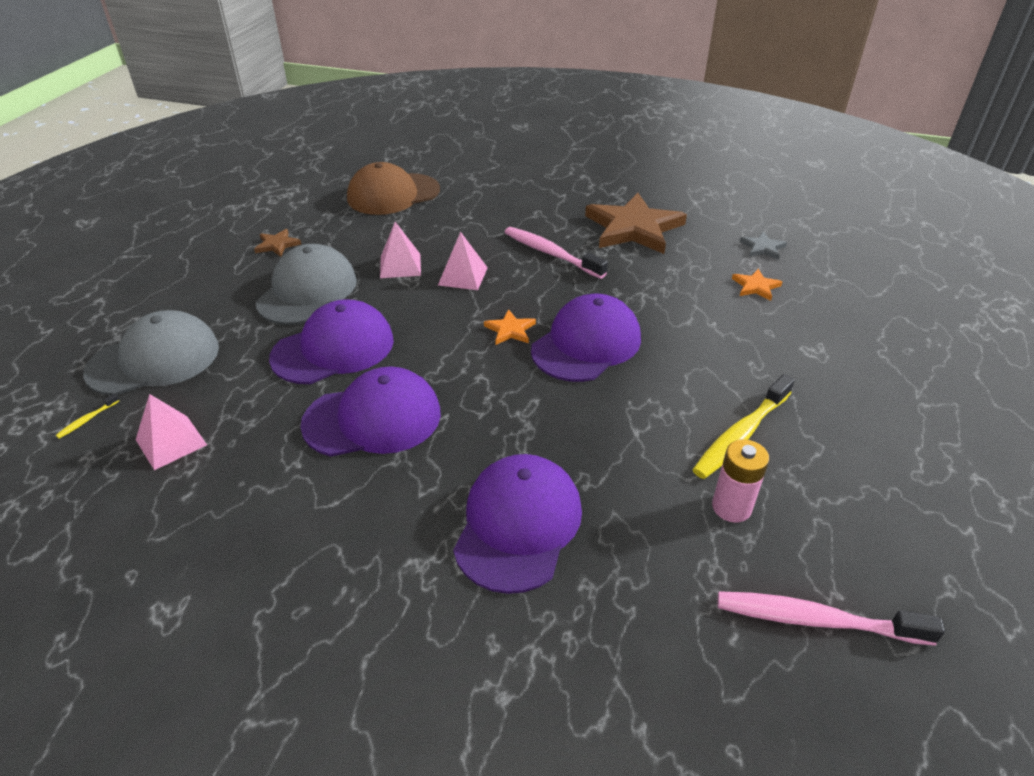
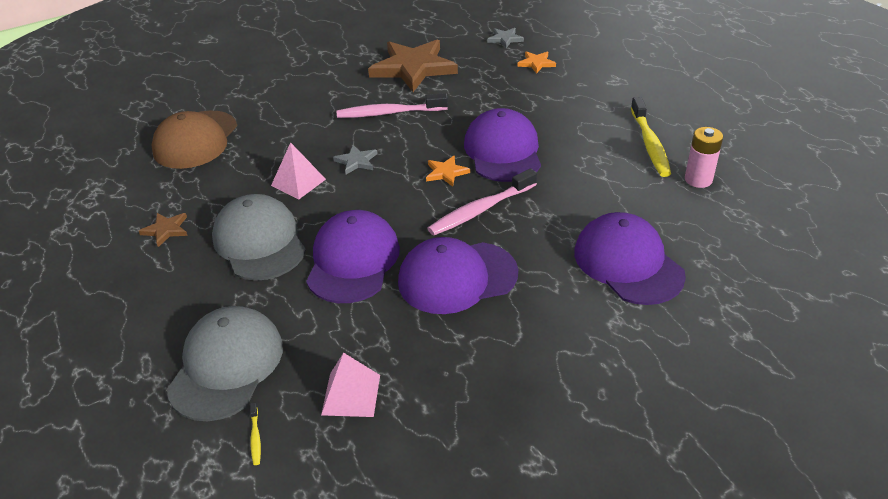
camera: 45 degrees left, 0 degrees up
(373, 418) = (457, 277): purple cap -> purple cap turned 135 degrees counterclockwise
(463, 276) = (356, 161): pink pyramid -> grey star
(815, 620) = (796, 199): pink toothbrush -> pink toothbrush (480, 210)

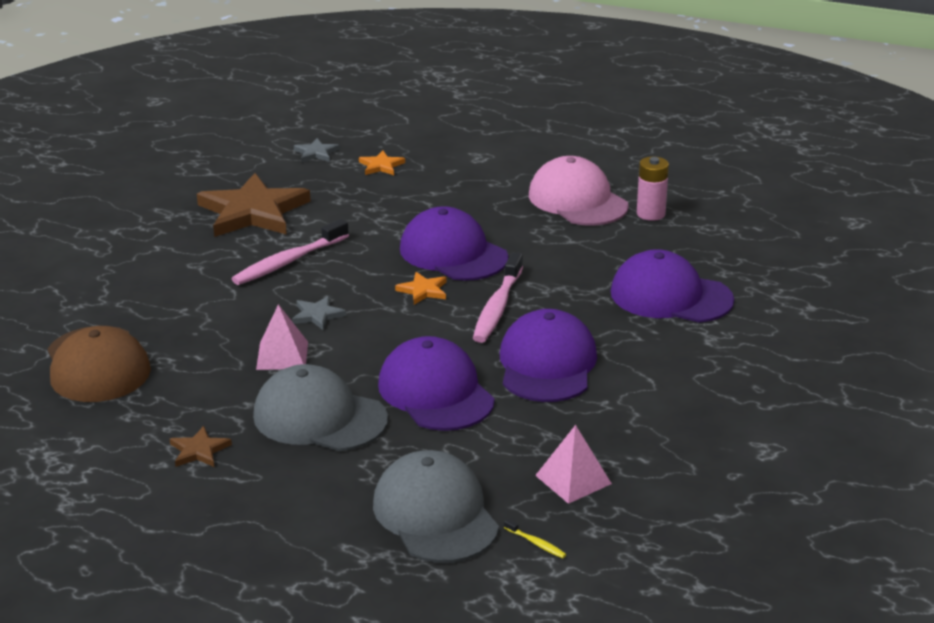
camera: 40 degrees left, 10 degrees down
(457, 277) = (547, 364): purple cap -> purple cap turned 150 degrees clockwise
(650, 144) = (577, 200): yellow toothbrush -> pink cap

